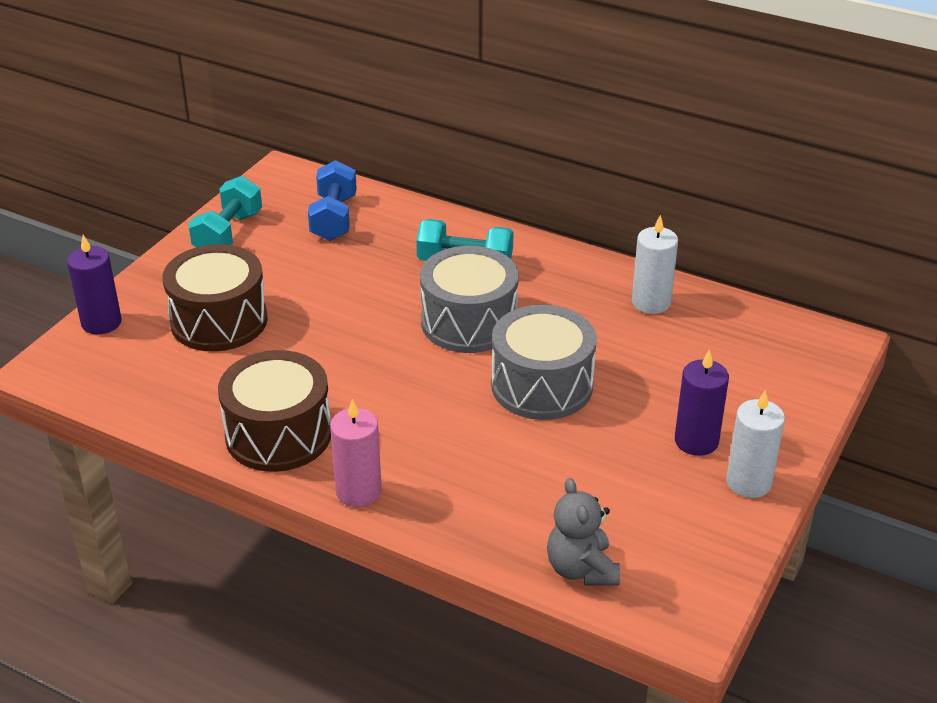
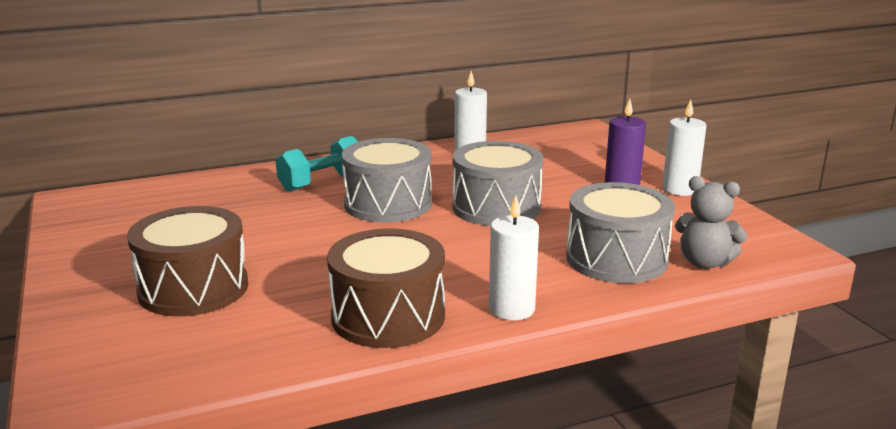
camera: 50 degrees left, 15 degrees down
(101, 322) = (71, 344): purple candle -> none
(228, 234) = (92, 244): turquoise dumbbell -> none
(334, 218) = (172, 202): blue dumbbell -> none
(358, 491) = (511, 309): pink candle -> white candle
(522, 509) = (616, 259): none -> grey drum

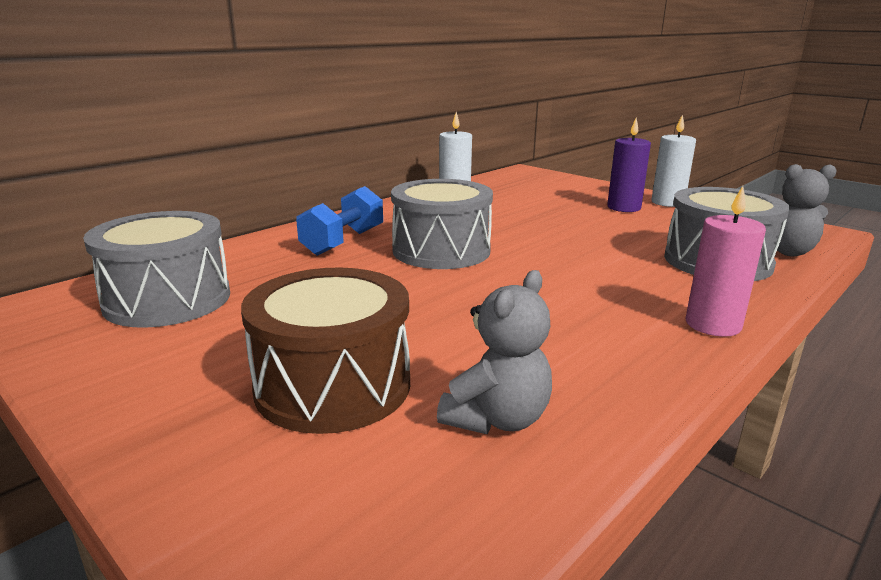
camera: 25 degrees left, 0 degrees up
(262, 331) = (497, 419): none -> grey teddy bear
(322, 182) = (343, 242): turquoise dumbbell -> blue dumbbell
(388, 316) = (611, 362): brown drum -> none
(496, 207) = (548, 237): grey drum -> grey drum (168, 299)
(511, 309) = (713, 325): white candle -> pink candle

